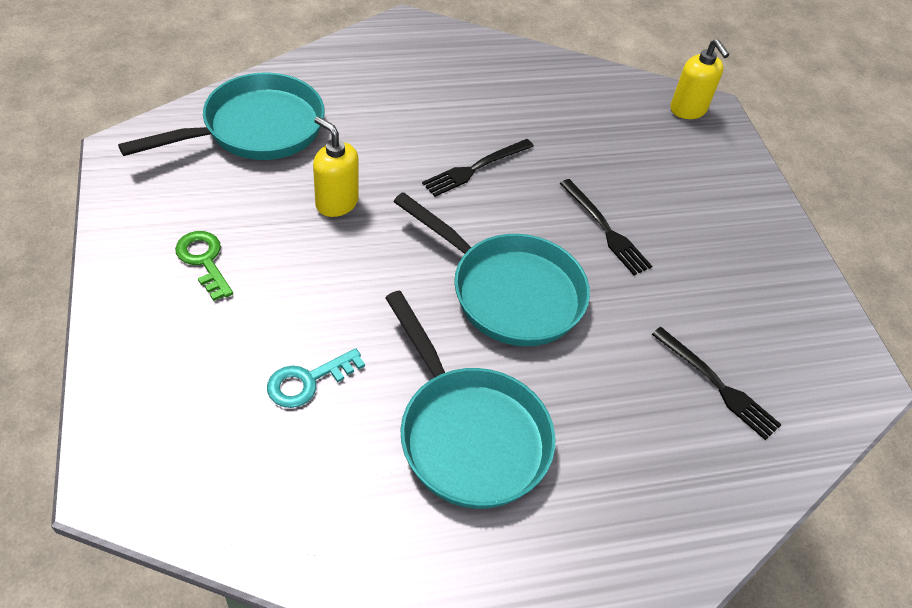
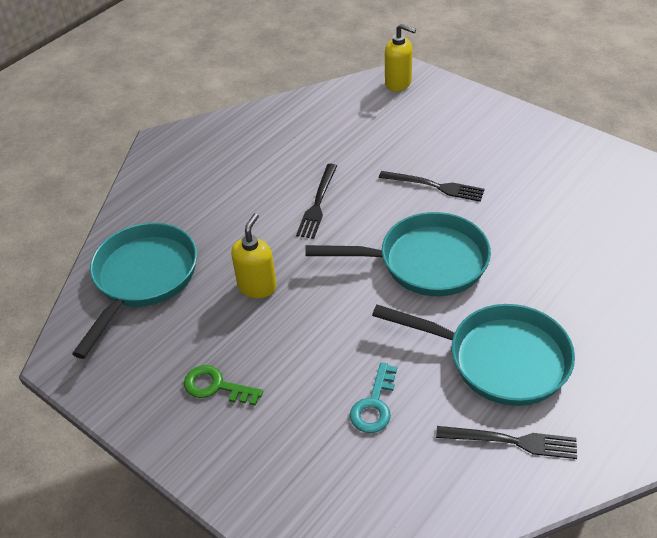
camera: 30 degrees left, 5 degrees down
(336, 203) = (257, 286): yellow soap dispenser -> yellow soap dispenser turned 105 degrees clockwise
(717, 385) = (590, 229): black fork -> black fork (511, 441)

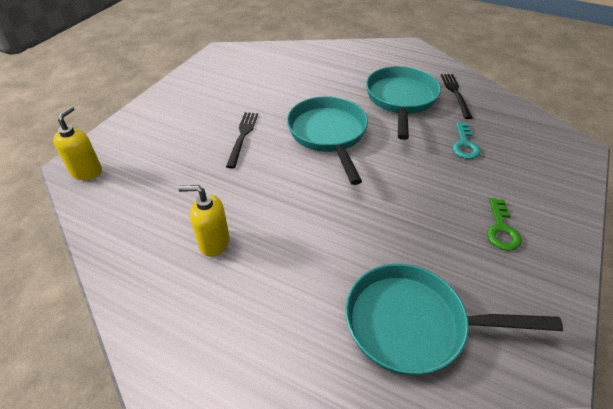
camera: 105 degrees left, 0 degrees up
(257, 286) = (388, 225): yellow soap dispenser -> yellow soap dispenser (214, 242)
(317, 203) = (273, 203): black fork -> none
(374, 405) = (464, 145): turquoise key -> turquoise key turned 90 degrees clockwise

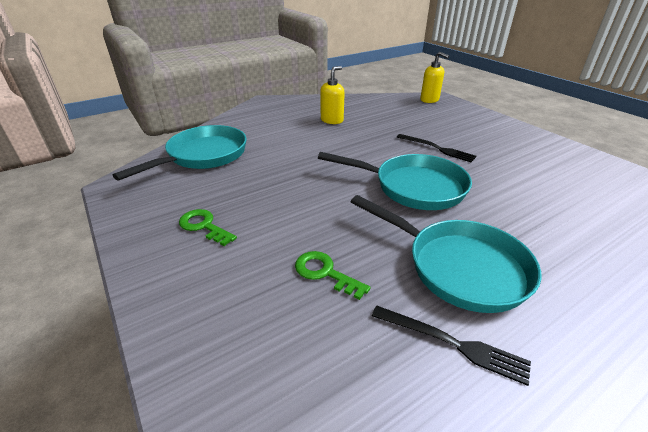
camera: 120 degrees right, 10 degrees down
(464, 145) = (324, 272): turquoise key -> green key

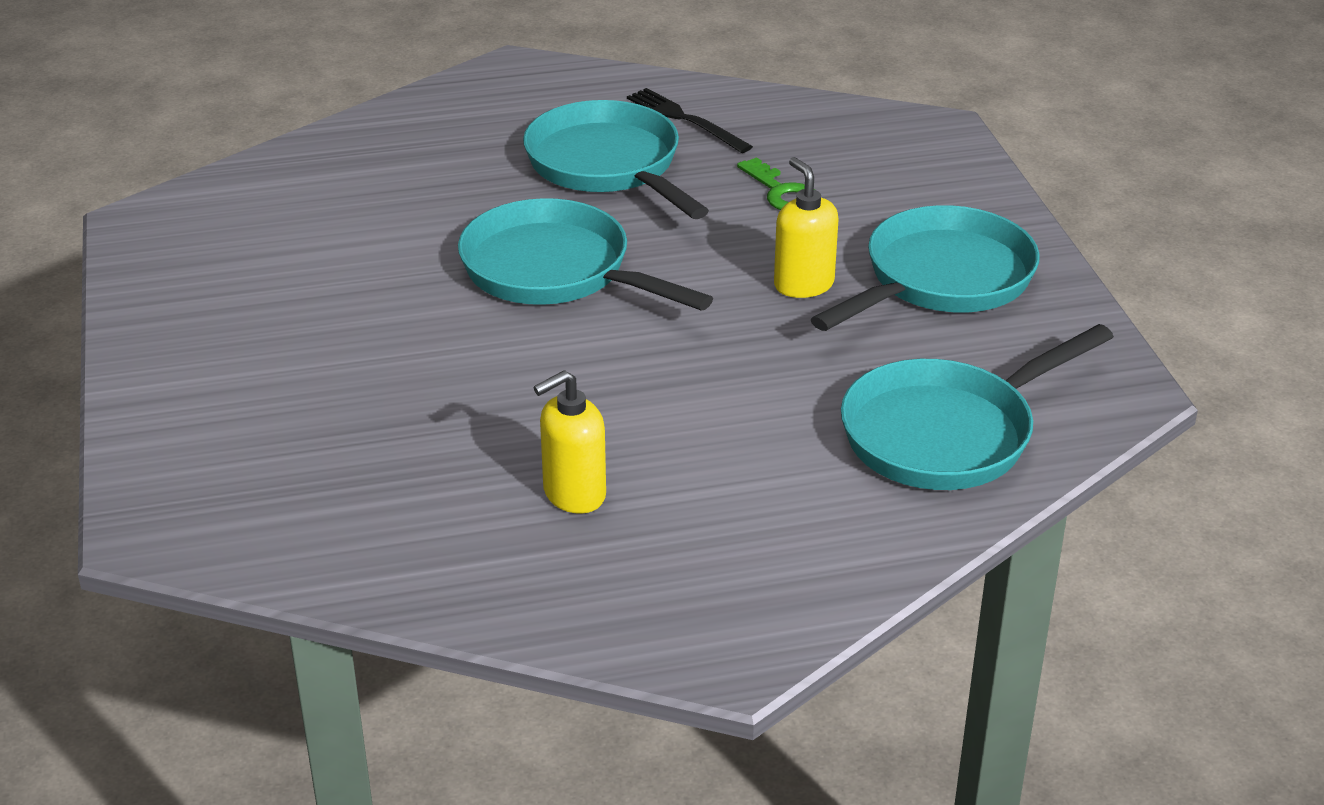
camera: 160 degrees left, 0 degrees up
(204, 226) = (941, 279): green key -> turquoise pan
(429, 100) = (195, 525): yellow soap dispenser -> yellow soap dispenser (803, 284)
(437, 148) = (410, 341): black fork -> none

